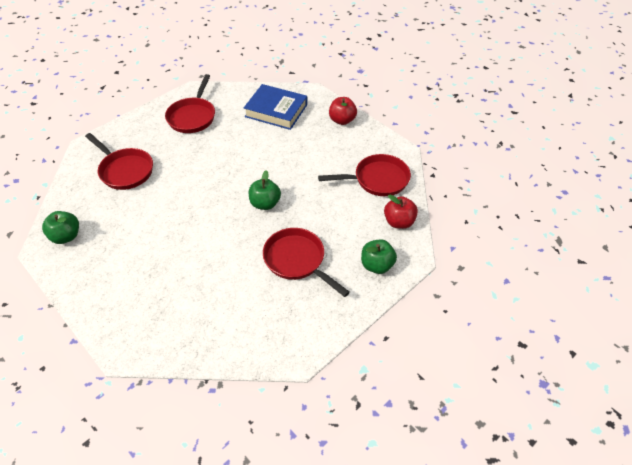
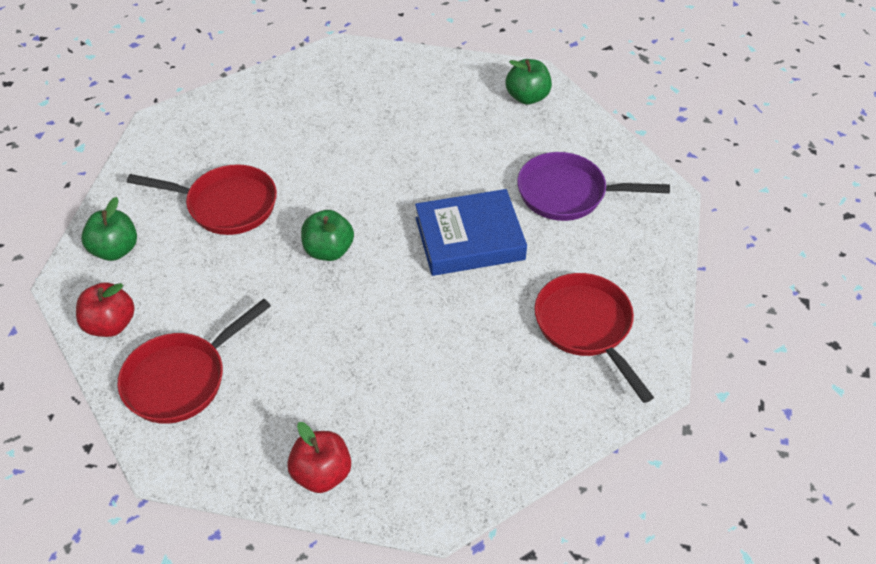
camera: 145 degrees right, 0 degrees up
(125, 170) = (568, 193): red pan -> purple pan
(276, 111) = (461, 423): blue book -> blue book (469, 238)

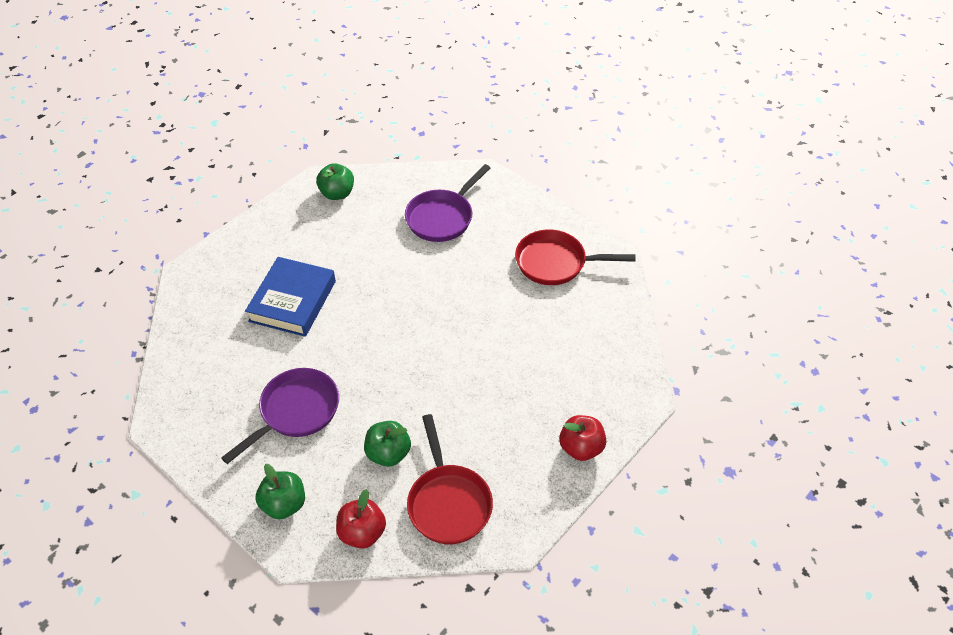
camera: 60 degrees left, 0 degrees up
(226, 205) = (295, 412): red pan -> purple pan
(328, 250) = (392, 366): green apple -> green apple (388, 453)
(469, 238) = (442, 285): blue book -> blue book (292, 301)

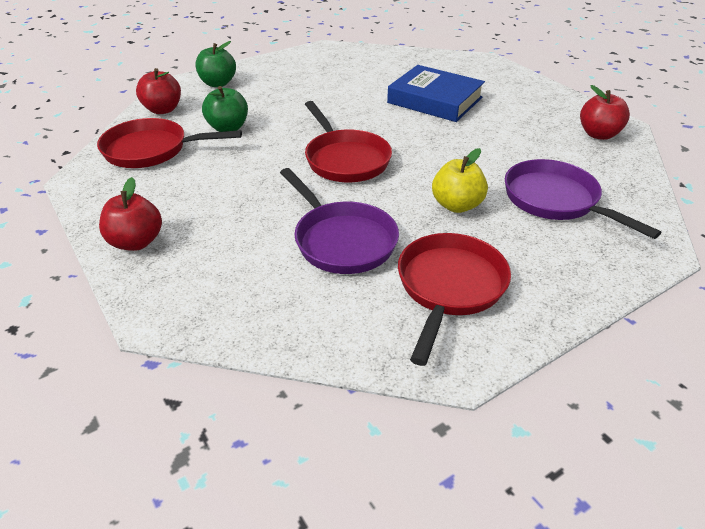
camera: 105 degrees right, 10 degrees down
(295, 412) = (303, 93): purple pan -> purple pan (341, 240)
(337, 193) = (598, 134): green apple -> red apple
(421, 346) = (345, 159): none -> red pan
(466, 268) = (456, 205): none -> yellow apple

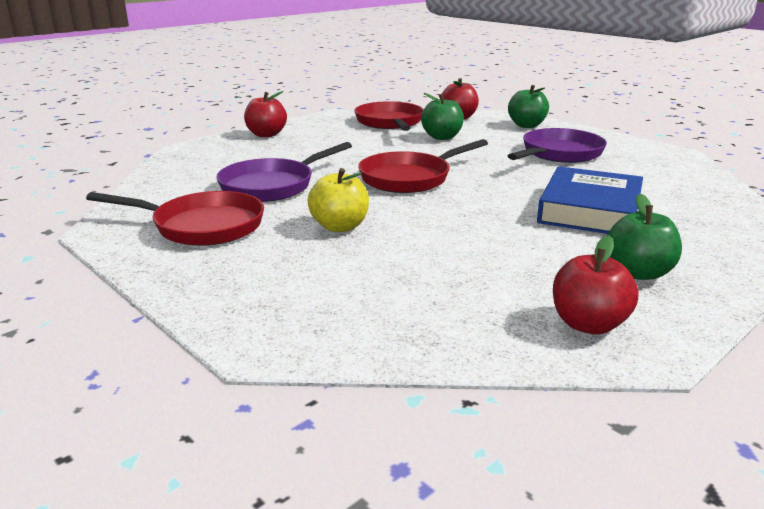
camera: 80 degrees right, 15 degrees down
(532, 107) = (638, 272): none -> green apple
(556, 201) = (366, 280): purple pan -> purple pan (559, 154)

